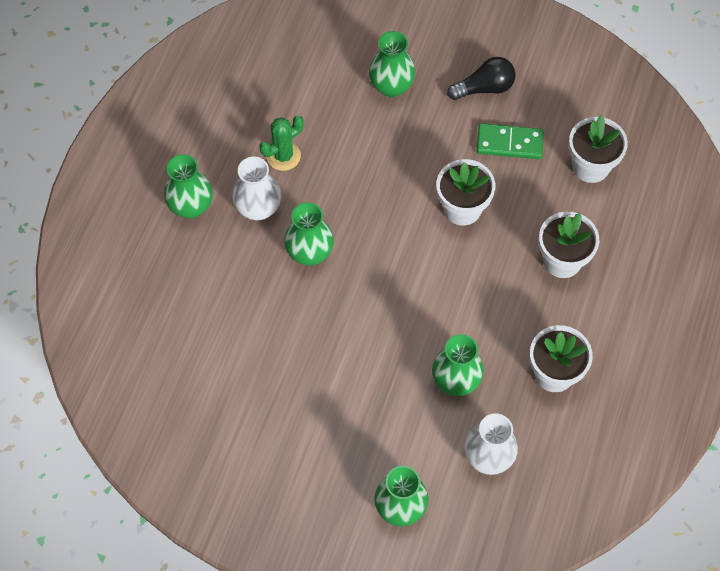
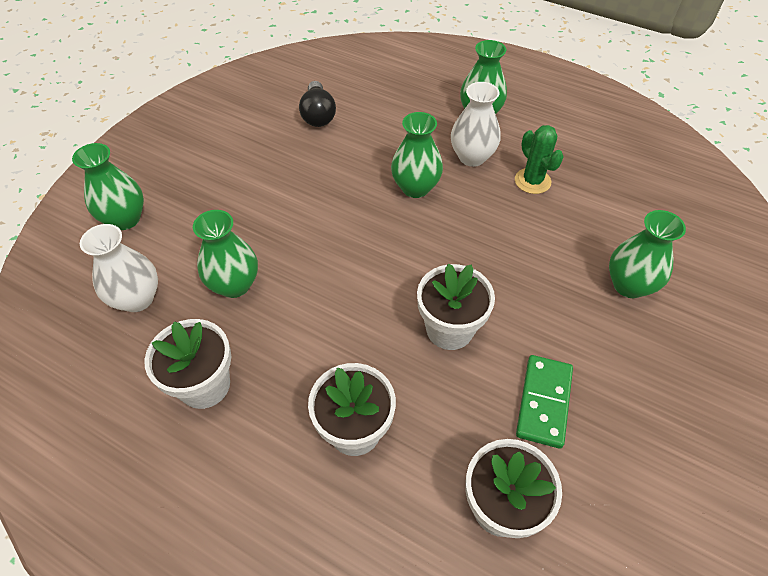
camera: 100 degrees right, 10 degrees down
(484, 88) = (634, 388): black light bulb -> black light bulb (318, 115)

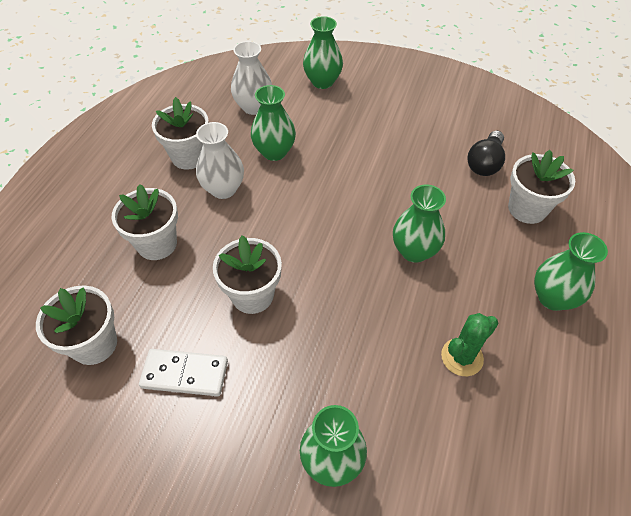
camera: 80 degrees right, 0 degrees up
(318, 115) = (484, 163): black light bulb -> black light bulb turned 45 degrees counterclockwise
(383, 103) = (527, 209): none -> white flower pot
(472, 157) = (477, 295): white vase -> white vase (223, 189)
(543, 402) = (185, 374): green domino -> white domino

